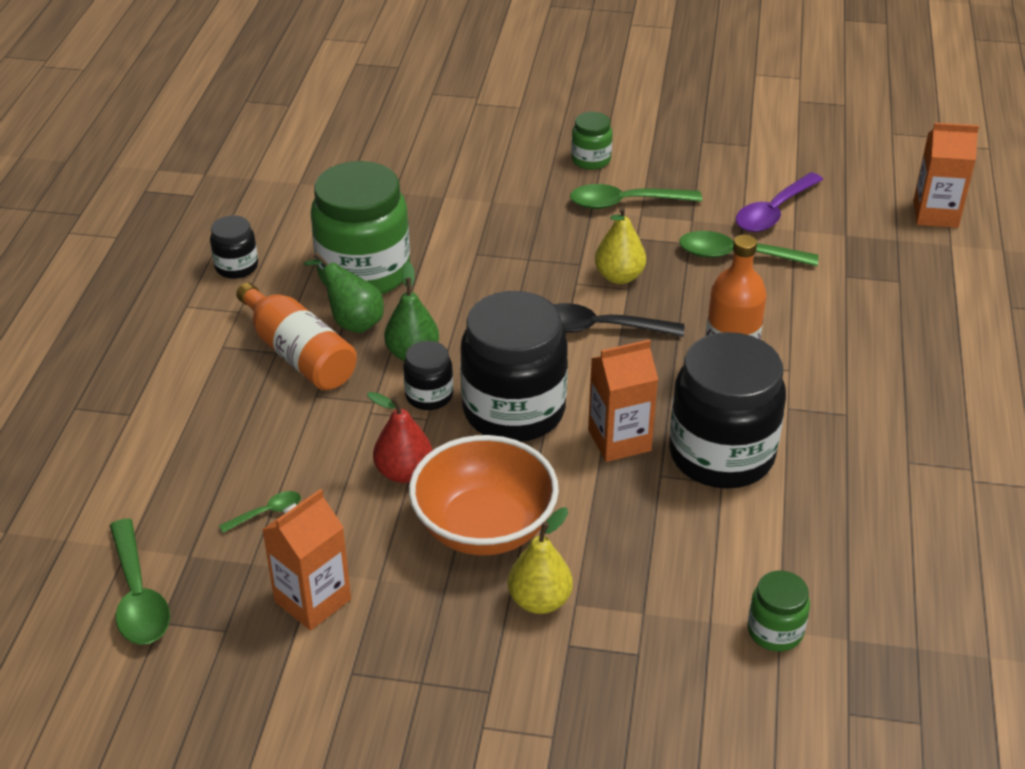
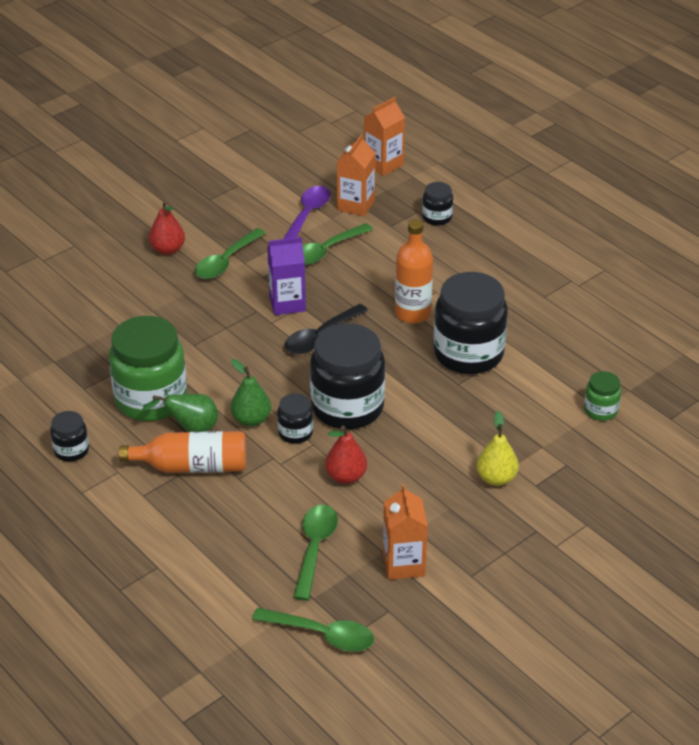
camera: 50 degrees left, 0 degrees up
(267, 512) = (315, 548): green spoon -> green spoon, size x1.95
(484, 527) = (422, 469): orange bowl -> none
(591, 160) = (168, 250): green jar -> red pear
(619, 277) = (287, 303): yellow pear -> purple carton
(619, 440) = (416, 382): orange carton -> orange carton (356, 205)
(773, 212) = (307, 215): purple spoon -> purple spoon turned 150 degrees counterclockwise
(912, 300) = (437, 217): none -> black jar

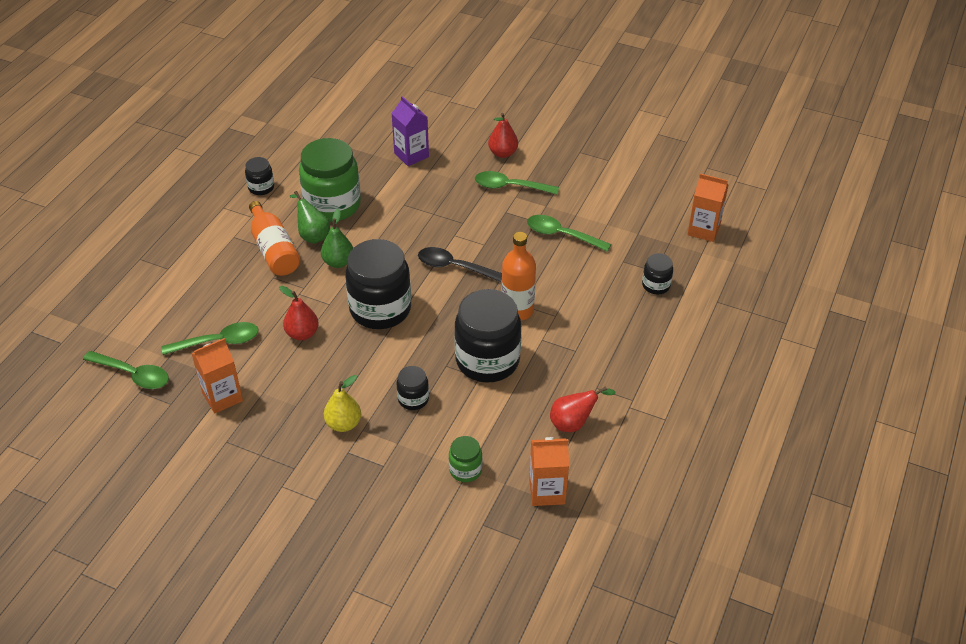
camera: 65 degrees right, 5 degrees up
(287, 303) = (482, 236): purple carton -> purple carton (411, 155)
(295, 433) = (336, 290): black jar -> black jar (413, 399)
(307, 215) = (600, 209): purple spoon -> none
(322, 635) = (133, 375): green spoon -> green spoon turned 60 degrees counterclockwise
(356, 205) = (634, 232): orange carton -> orange carton (547, 491)
(580, 324) = (573, 423): none -> red pear

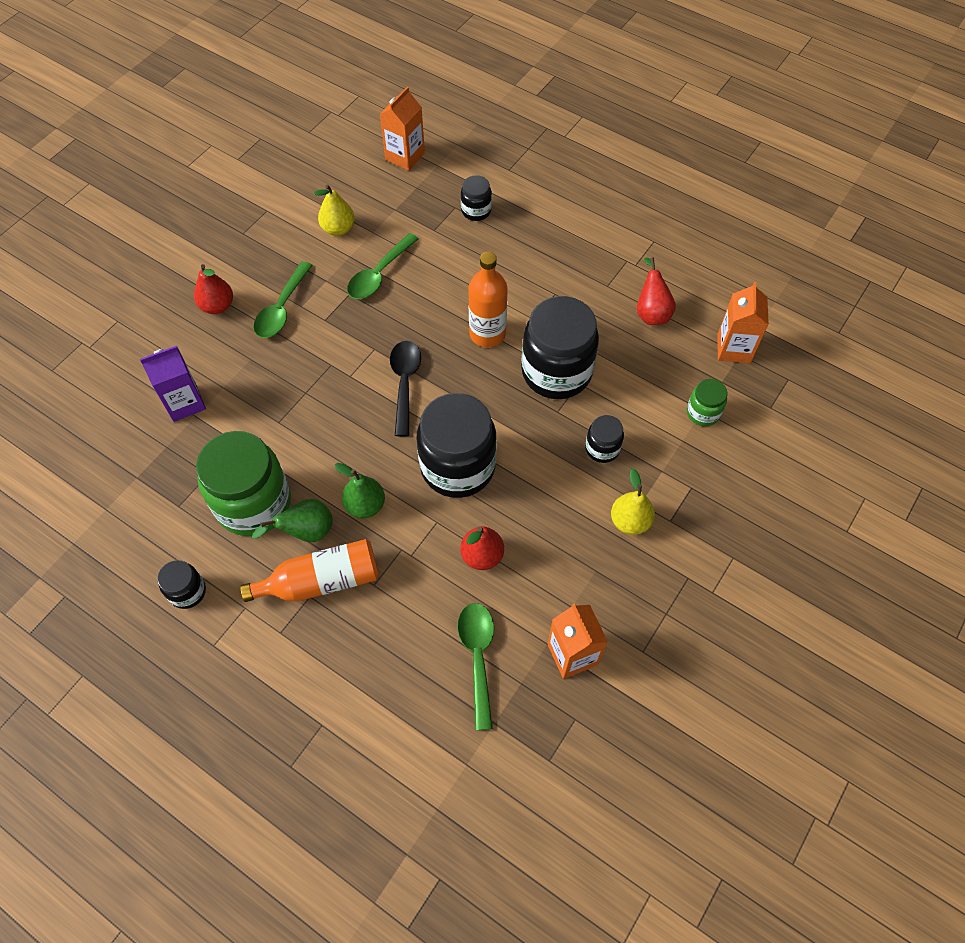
camera: 80 degrees left, 15 degrees up
(133, 375) = (518, 769): green spoon -> none
(454, 267) = (405, 383): black spoon -> black spoon turned 150 degrees clockwise
(603, 203) = (338, 229): none -> yellow pear

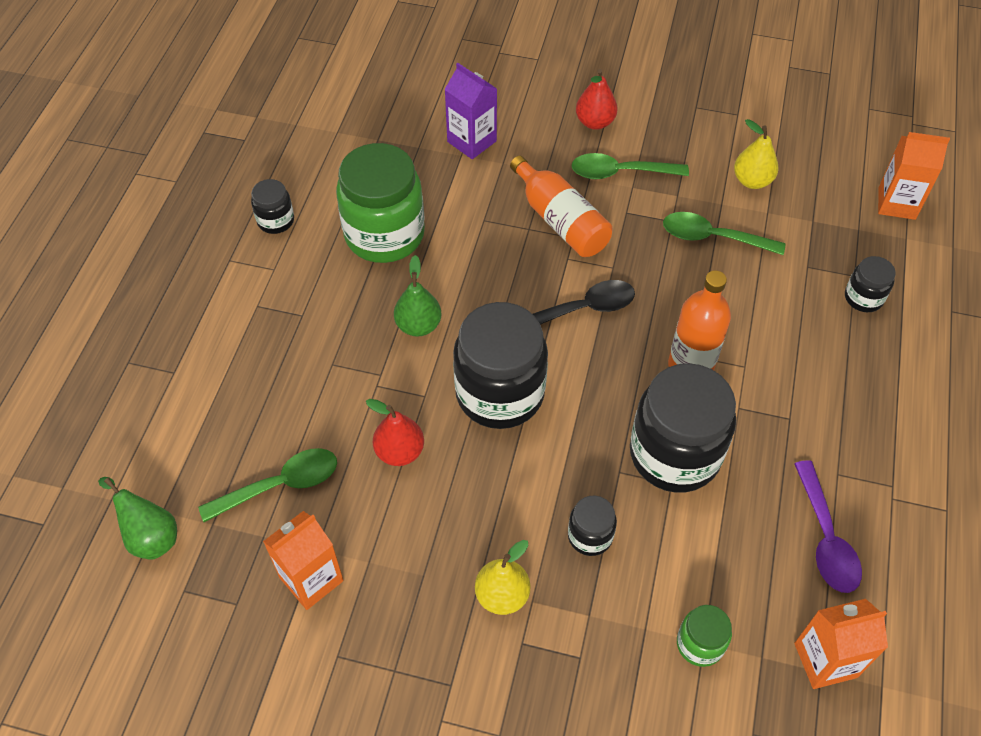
camera: 70 degrees right, 5 degrees down
(306, 532) = (370, 287): green pear -> green pear (150, 536)
(321, 581) = (321, 319): orange bottle -> orange bottle (560, 220)
(651, 312) = (825, 538): red pear -> purple spoon

